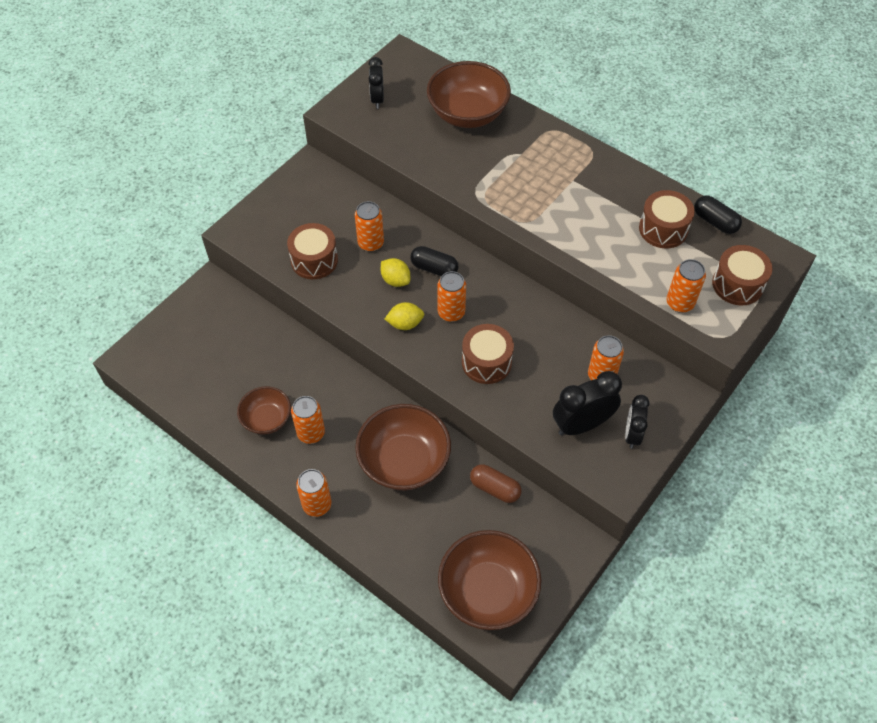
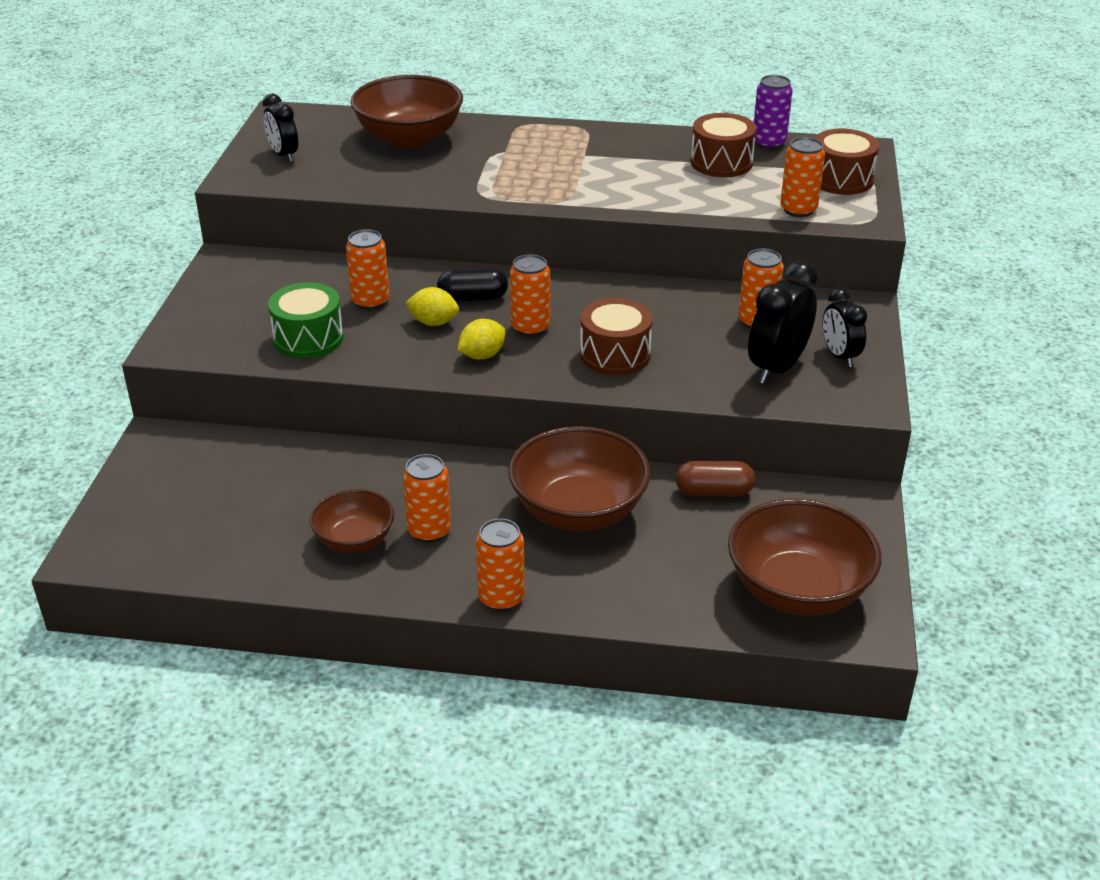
camera: 30 degrees left, 20 degrees down
(314, 260) = (308, 338): brown drum -> green drum
(715, 222) = (769, 143): black capsule -> purple can

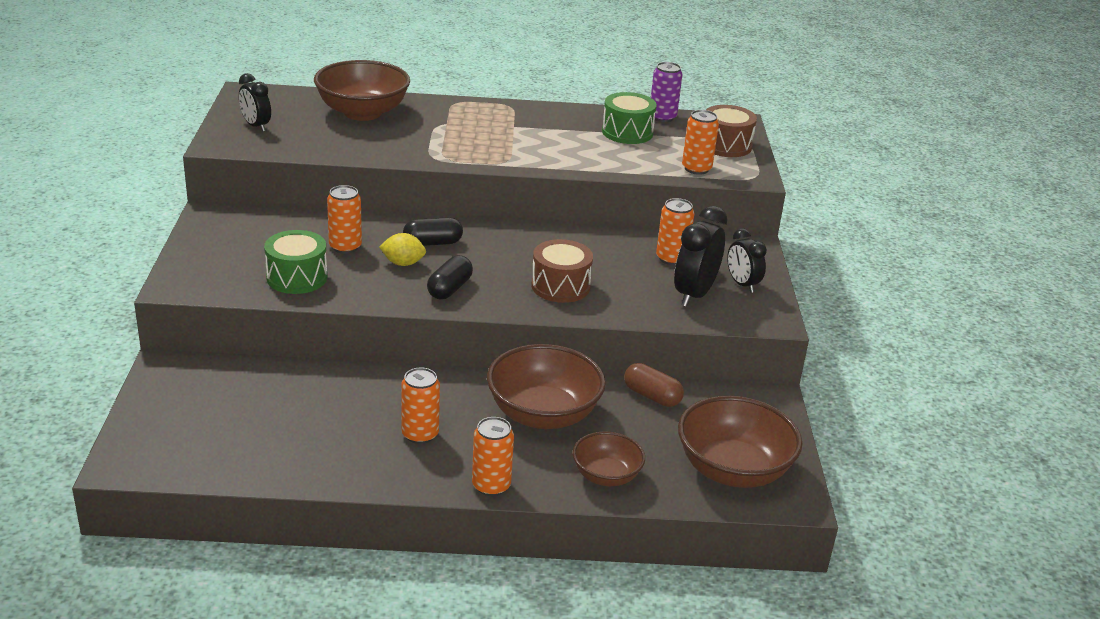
camera: 10 degrees left, 5 degrees down
(354, 540) = (357, 444): brown bowl -> brown bowl (606, 476)
(482, 355) = (449, 289): yellow lemon -> black capsule
(530, 327) = (486, 266): orange can -> none
(714, 492) = (652, 396): brown capsule -> brown capsule turned 45 degrees clockwise
(721, 163) = (627, 132): brown drum -> green drum

